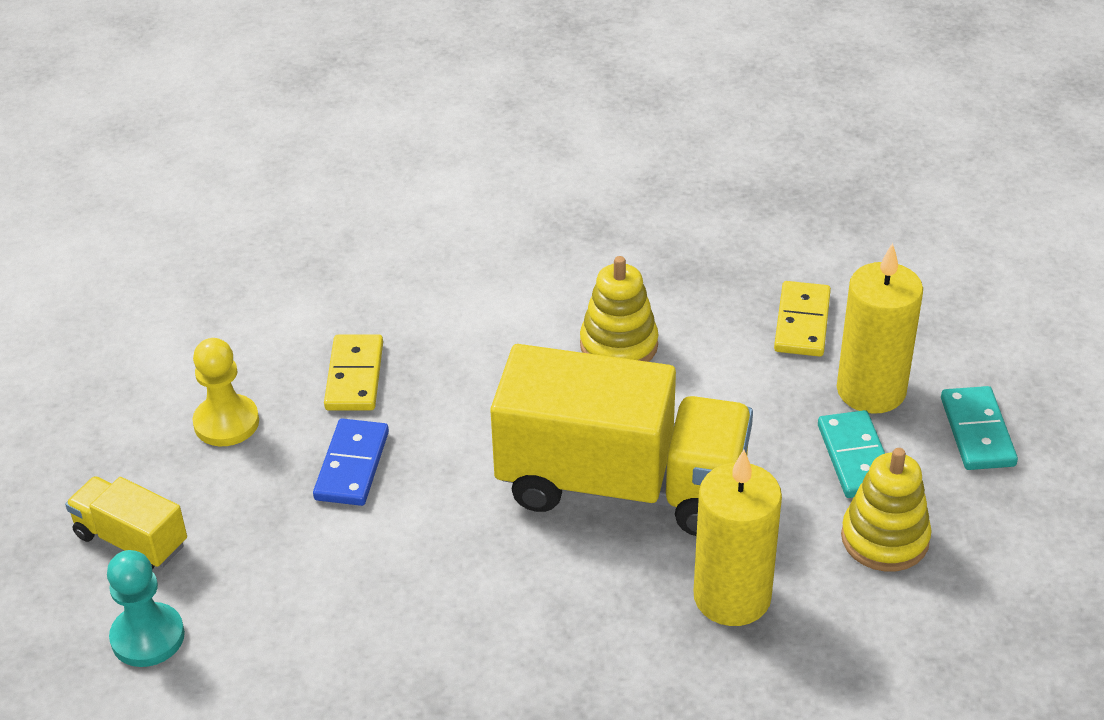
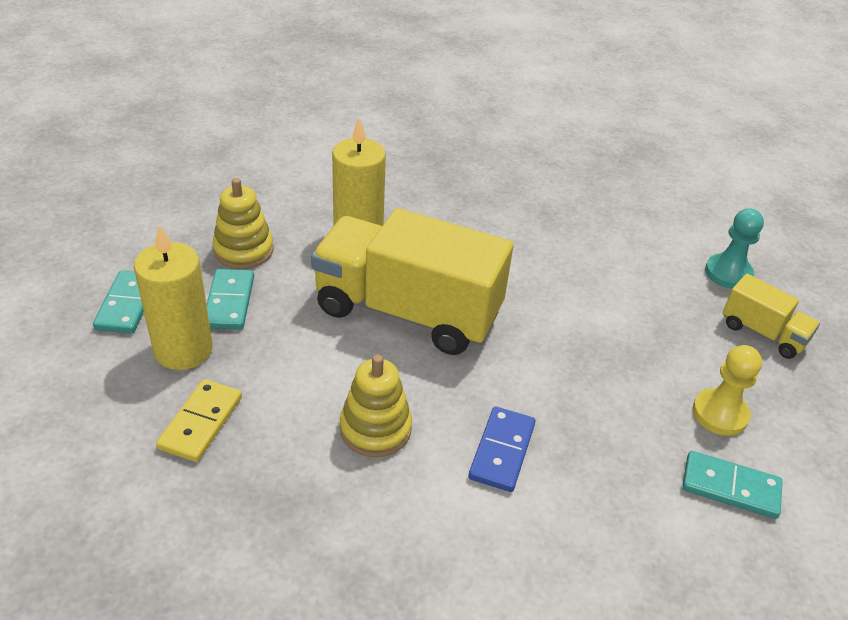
camera: 175 degrees left, 0 degrees up
(238, 350) = (730, 487): none -> turquoise domino
(352, 466) = (610, 360): blue domino -> blue domino (502, 451)
(354, 376) = (616, 439): yellow domino -> none

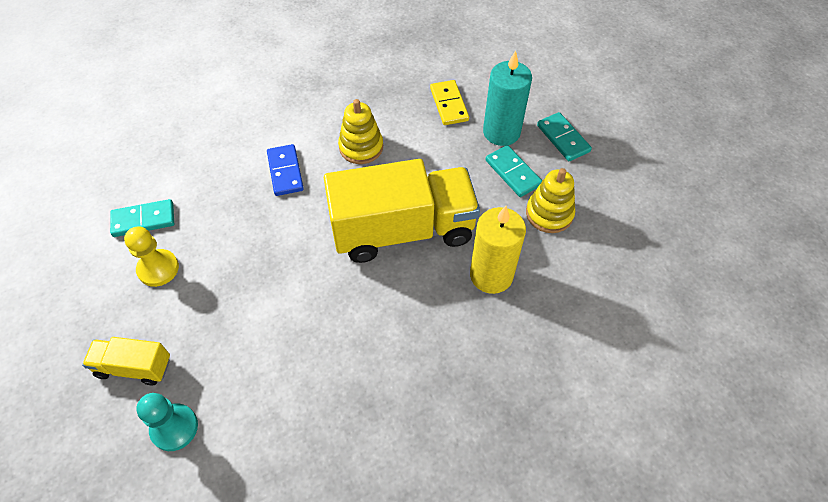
camera: 150 degrees right, 15 degrees up
(183, 350) = (501, 132): yellow candle -> turquoise candle

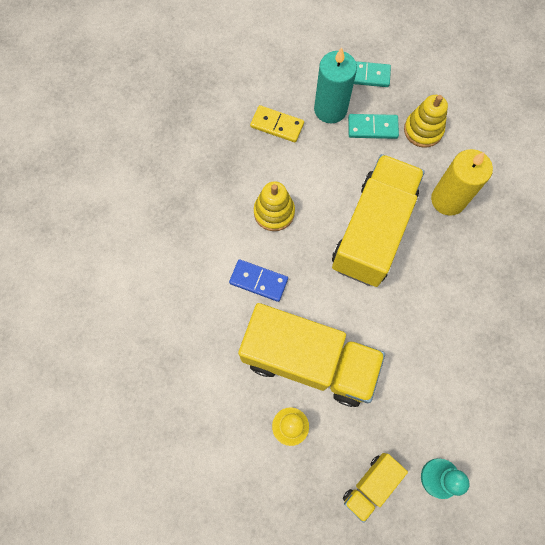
camera: 55 degrees left, 15 degrees up
(143, 220) = (231, 415): turquoise domino -> none
(232, 249) = (309, 361): none -> yellow truck

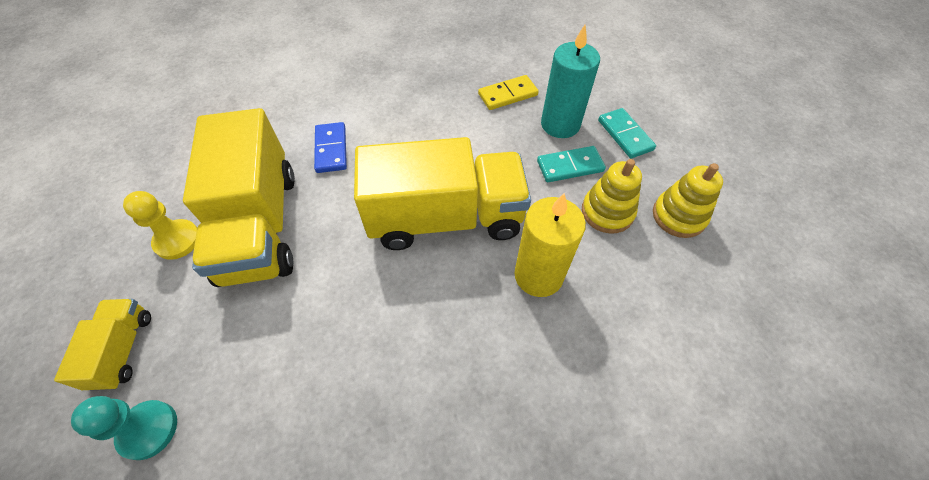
camera: 60 degrees right, 15 degrees down
(274, 212) = (413, 130): yellow stacking toy -> yellow stacking toy (678, 216)
(277, 125) = (507, 95): yellow domino -> yellow domino turned 75 degrees clockwise
(371, 485) = (122, 350): yellow truck -> yellow truck turned 75 degrees clockwise
(372, 127) = (570, 166): turquoise domino -> turquoise domino turned 75 degrees counterclockwise

